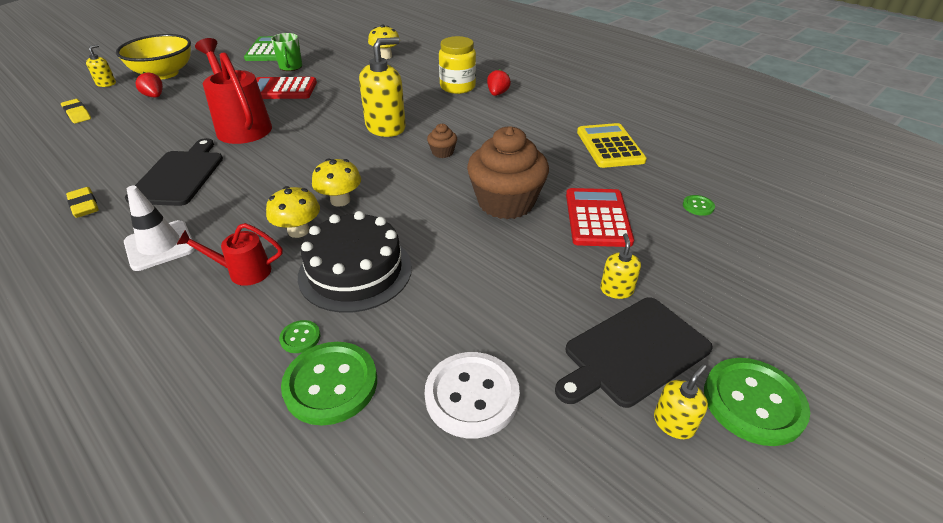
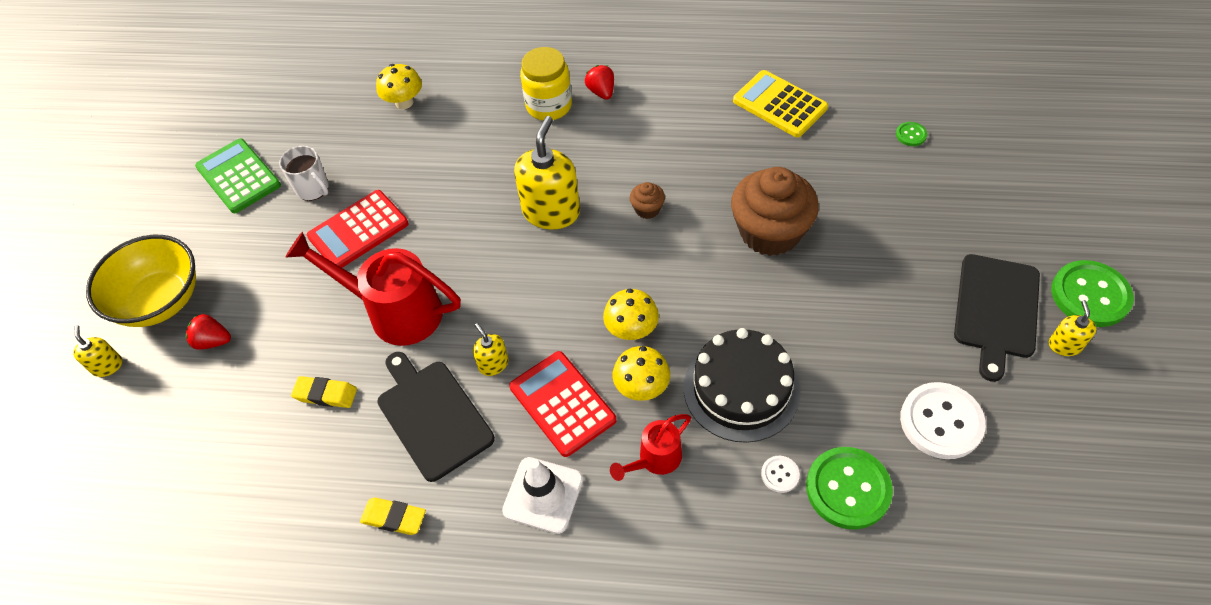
camera: 35 degrees left, 15 degrees up
(77, 114) = (159, 431): yellow eraser -> yellow eraser (326, 394)
(291, 67) = (313, 189): green mug -> white mug
(300, 337) = (780, 474): green button -> white button
(597, 218) = (854, 199): red calculator -> red calculator (562, 403)
(616, 290) = (936, 263): yellow soap dispenser -> yellow soap dispenser (493, 364)

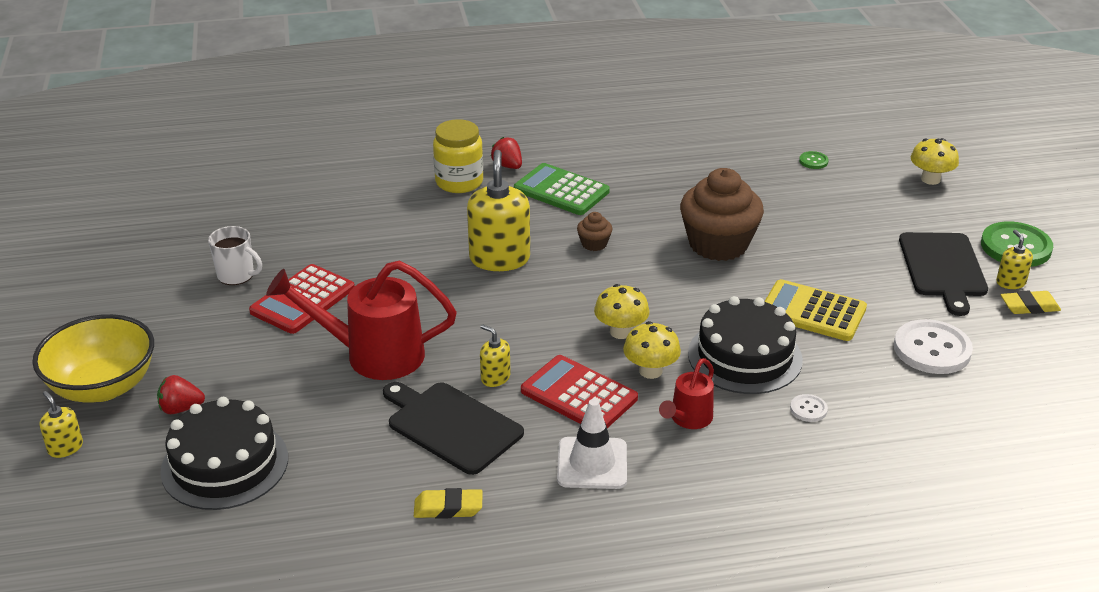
camera: 20 degrees left, 20 degrees down
(225, 416) = (225, 464): none -> black cake
(238, 176) = (146, 277): green calculator -> green calculator (561, 191)
(326, 394) = (329, 429): yellow eraser -> yellow eraser (1029, 306)
(404, 102) = (304, 197): yellow mushroom -> yellow mushroom (930, 179)
(779, 104) = (684, 155): yellow calculator -> yellow calculator (812, 312)
(848, 489) = (873, 408): green button -> none

